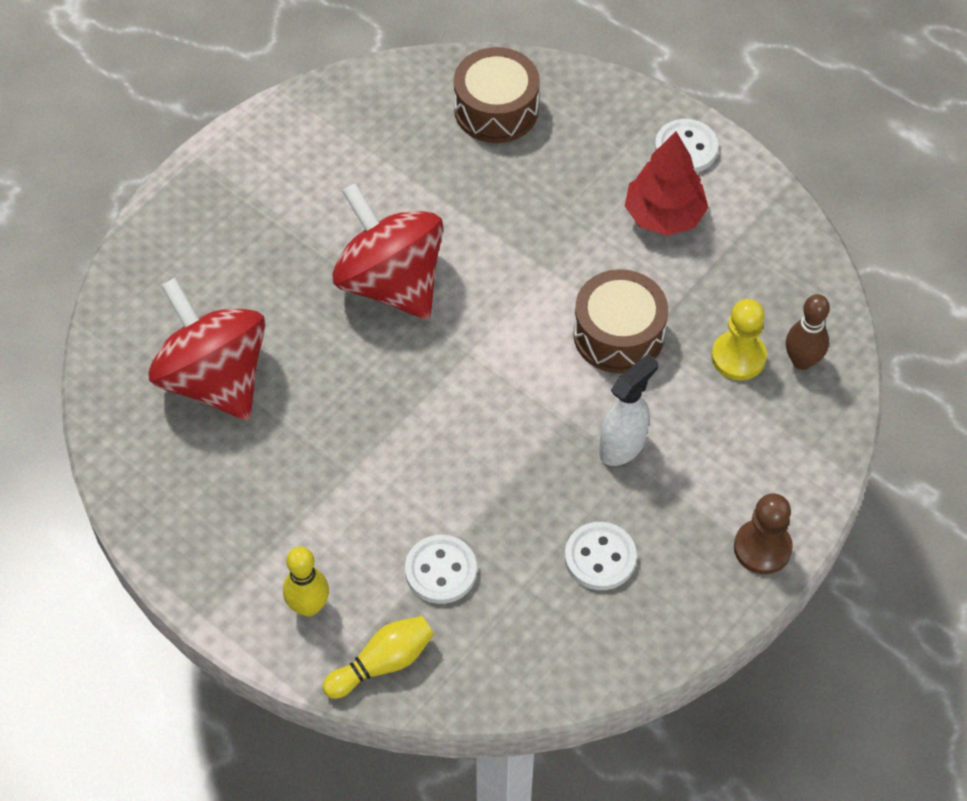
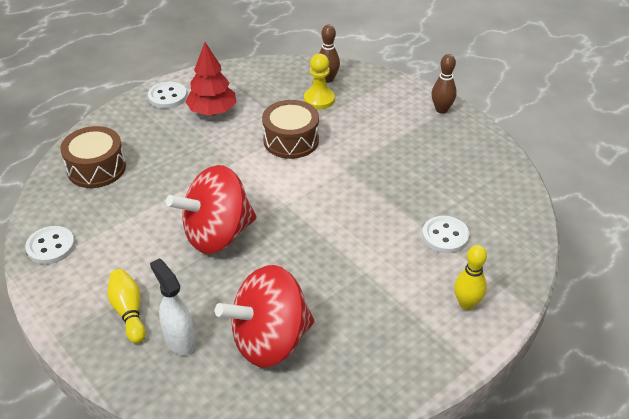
camera: 80 degrees left, 15 degrees down
(382, 663) = (510, 271): yellow bowling pin -> yellow bowling pin (129, 312)
(600, 557) = (442, 168): white button -> white button (51, 246)
(622, 446) = (368, 149): white spray bottle -> white spray bottle (179, 340)
(762, 548) = (441, 109): brown pawn -> brown bowling pin

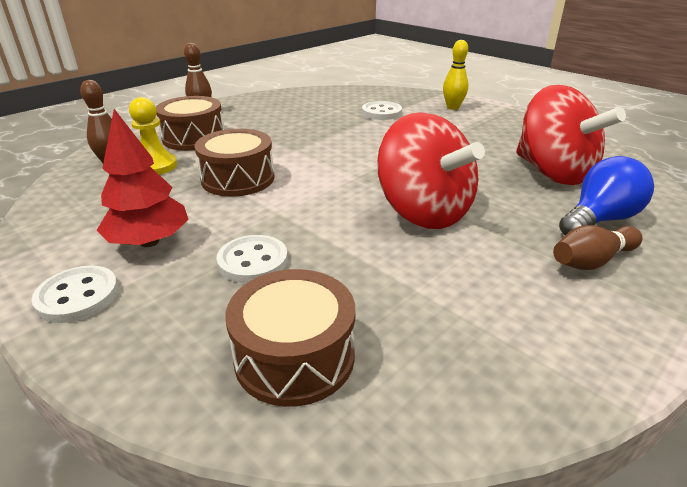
camera: 95 degrees left, 10 degrees down
(51, 246) = (527, 374): white button -> white button (253, 261)
(129, 312) = (592, 261): yellow bowling pin -> brown bowling pin
(179, 340) = (599, 220): white spray bottle -> blue light bulb
(375, 111) = (194, 138): none -> brown drum

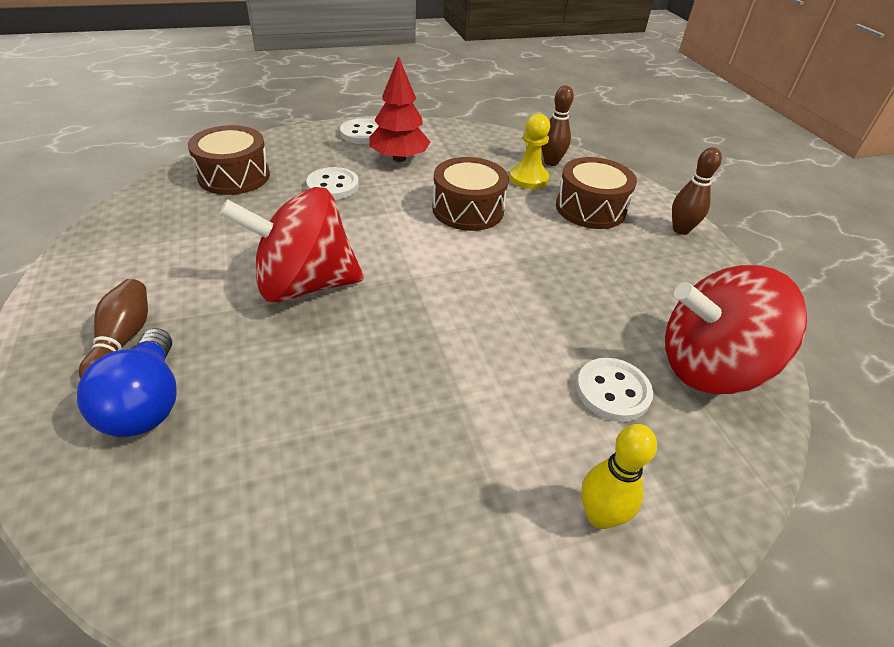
camera: 115 degrees right, 10 degrees up
(553, 173) = (261, 453): red spinning top -> red spinning top (709, 367)

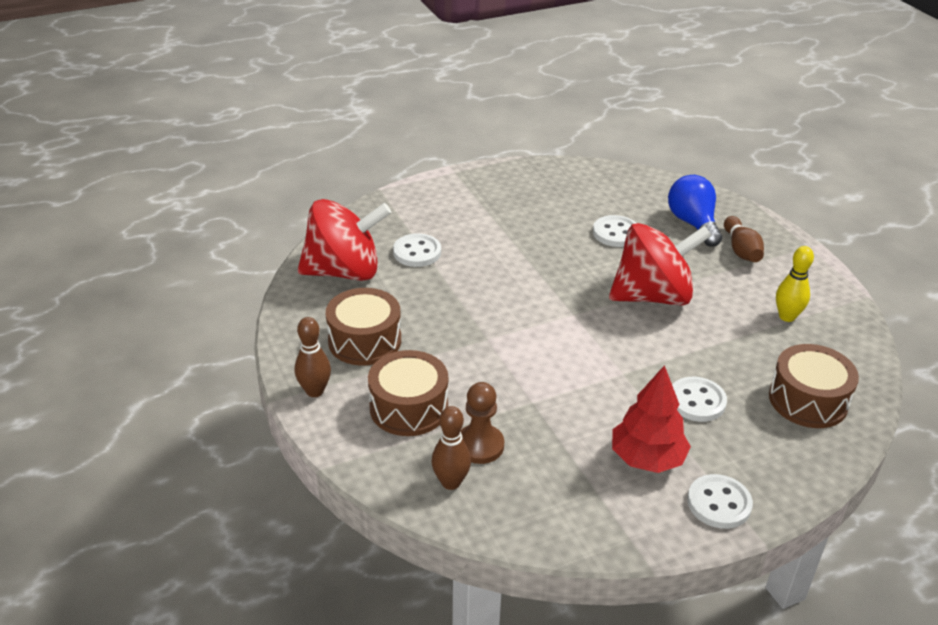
camera: 175 degrees right, 5 degrees down
(290, 396) = (616, 233): none -> white button
(468, 210) = (542, 388): brown drum -> brown drum (364, 341)
(528, 179) = (480, 445): yellow pawn -> brown pawn
(599, 516) = (434, 203): yellow bowling pin -> yellow bowling pin (787, 316)

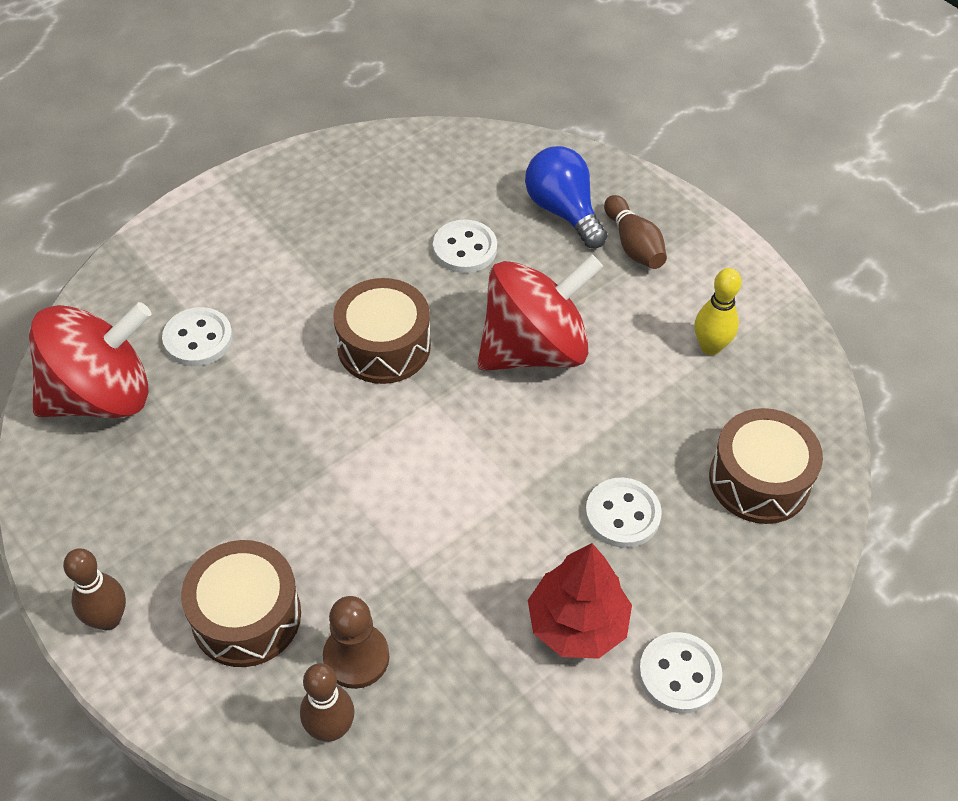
camera: 15 degrees left, 15 degrees up
(364, 341) = (159, 514): brown drum -> brown drum (384, 346)

